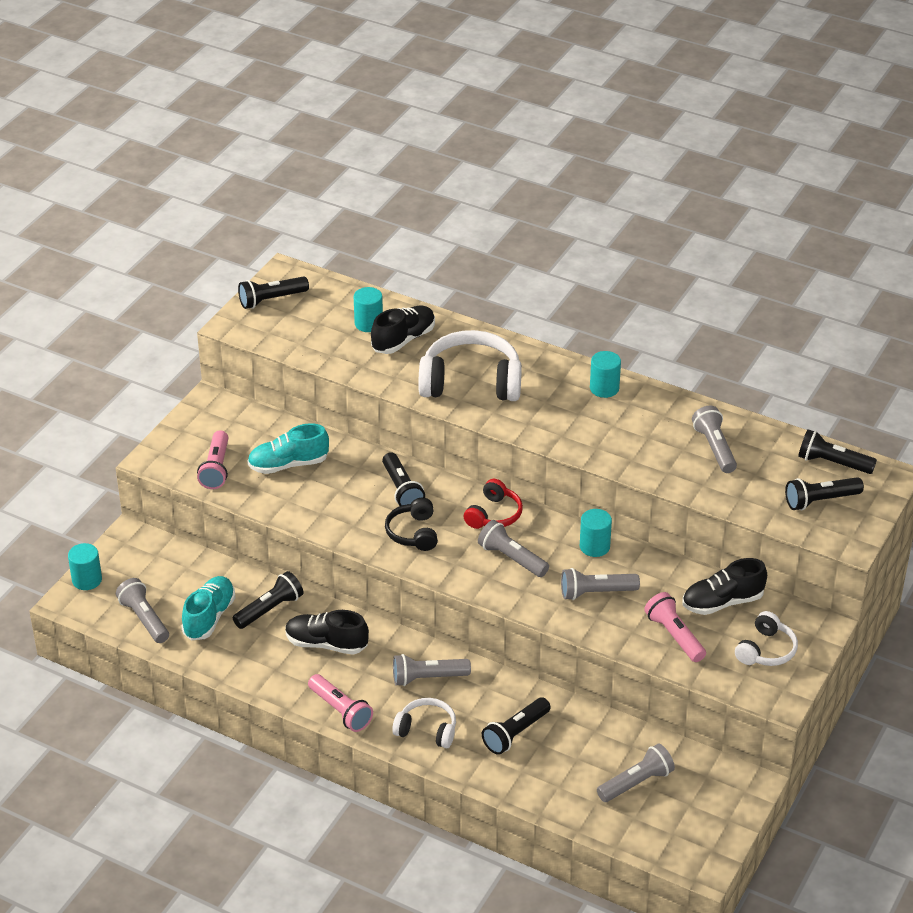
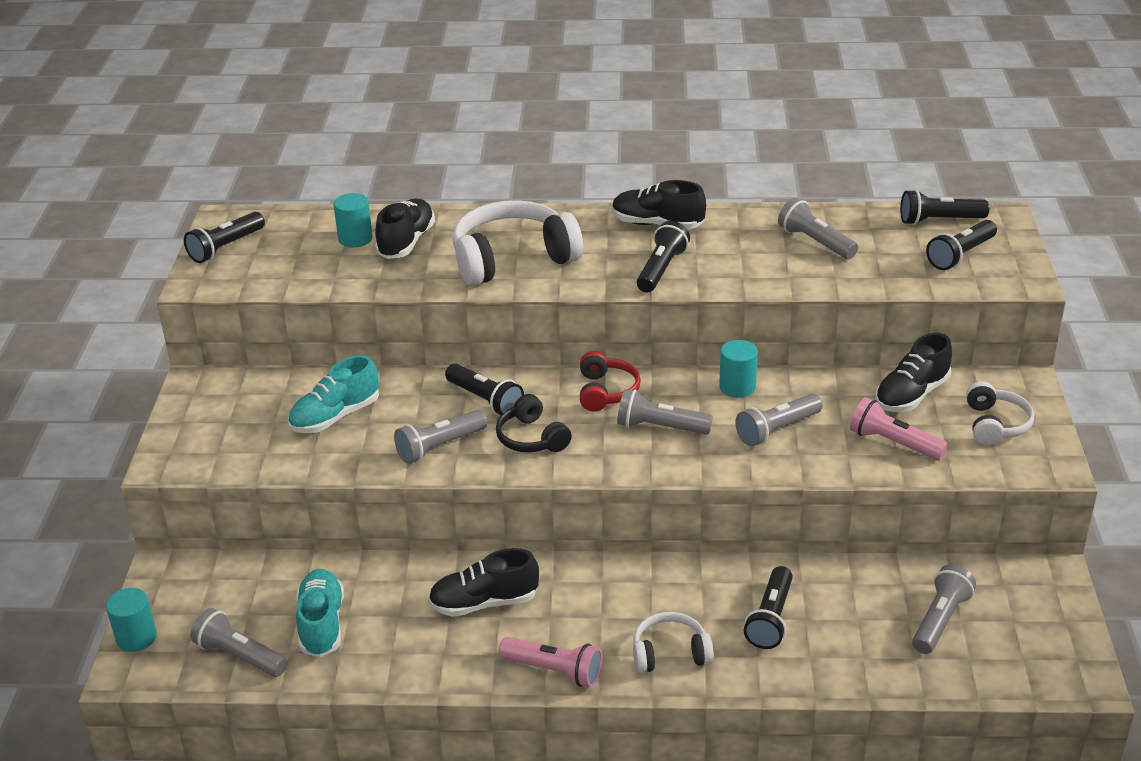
camera: 25 degrees left, 5 degrees down
(216, 468) = (250, 448): pink flashlight -> none
(270, 609) = (390, 589): black flashlight -> black flashlight (661, 269)
(428, 678) = (628, 596): grey flashlight -> grey flashlight (439, 446)
(604, 388) = (657, 224): turquoise cylinder -> black shoe

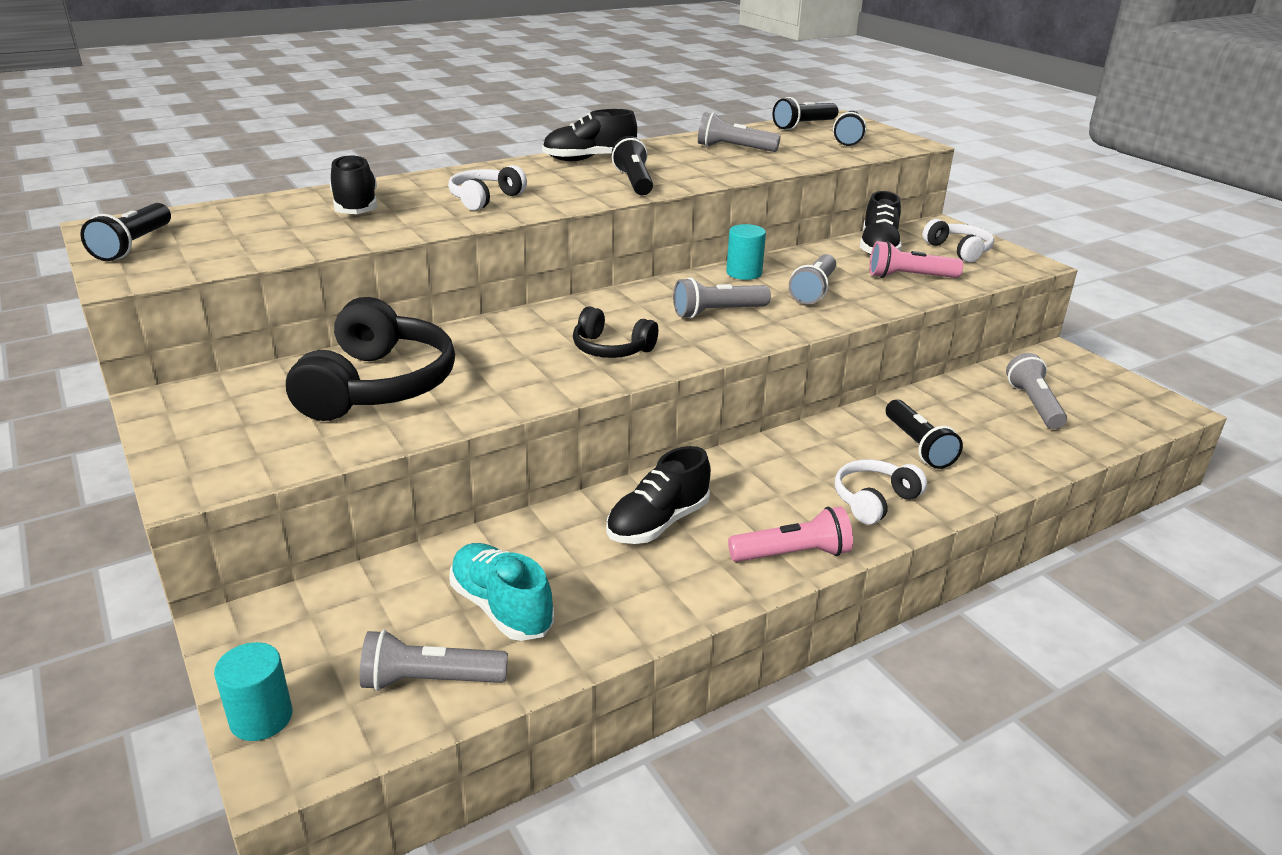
camera: 35 degrees left, 5 degrees down
(335, 416) = (378, 386): turquoise shoe -> black headphones
(355, 238) = (293, 214): turquoise cylinder -> none
(439, 446) = (525, 379): grey flashlight -> none
(485, 400) = (529, 334): black flashlight -> none
(512, 259) = (485, 199): white headphones -> white headphones, size x0.54
(606, 391) = (637, 301): red headphones -> none

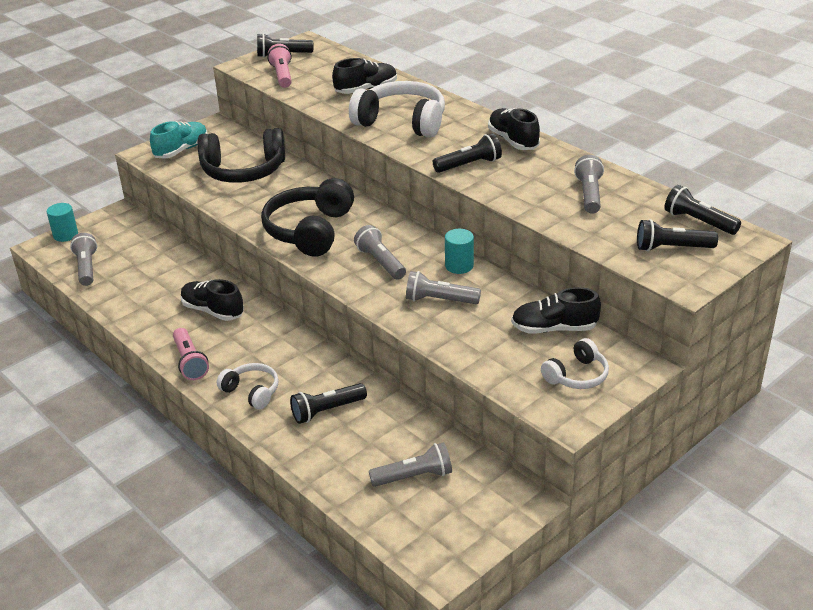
camera: 80 degrees right, 5 degrees up
(485, 199) = (402, 122): white headphones -> white headphones, size x1.84
(501, 608) = (136, 275): turquoise shoe -> turquoise shoe (181, 150)
(611, 349) = (310, 231): black headphones -> black headphones, size x1.84
(909, 277) = (493, 347): pink flashlight -> pink flashlight (282, 75)

